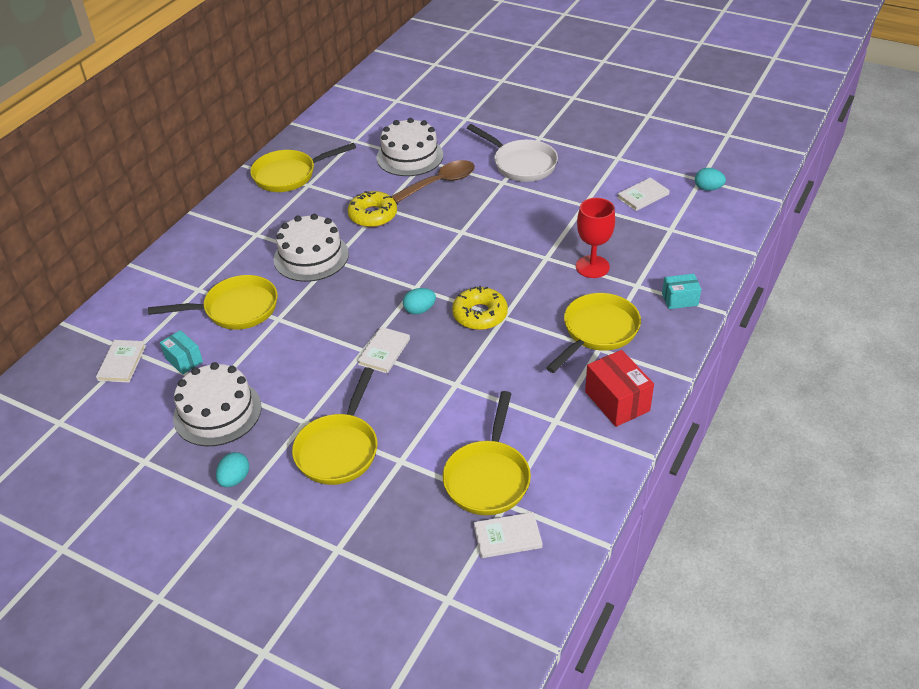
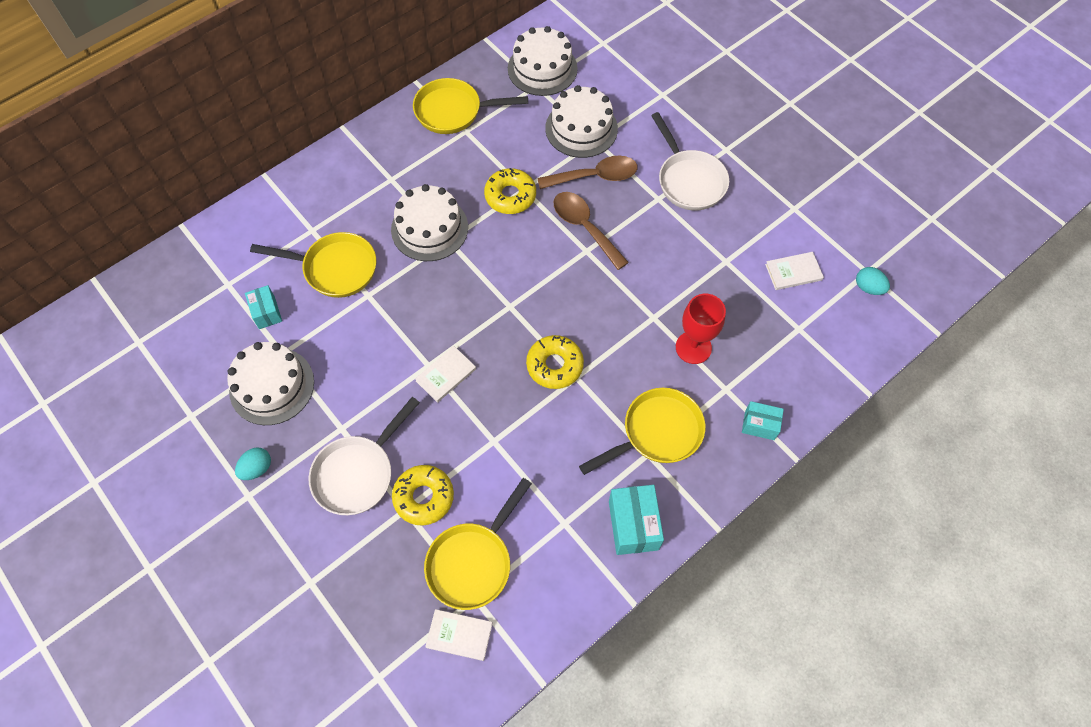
camera: 20 degrees right, 20 degrees up
(122, 363) = (213, 294): white book -> none
(339, 449) = (358, 473): yellow pan -> white pan
(353, 128) = (542, 68): none -> white cake
(413, 445) = (424, 497): none -> yellow donut
(419, 310) = (501, 336): turquoise egg -> none
(451, 217) = (585, 227): none -> brown spoon
(617, 401) = (633, 525): red box -> turquoise box

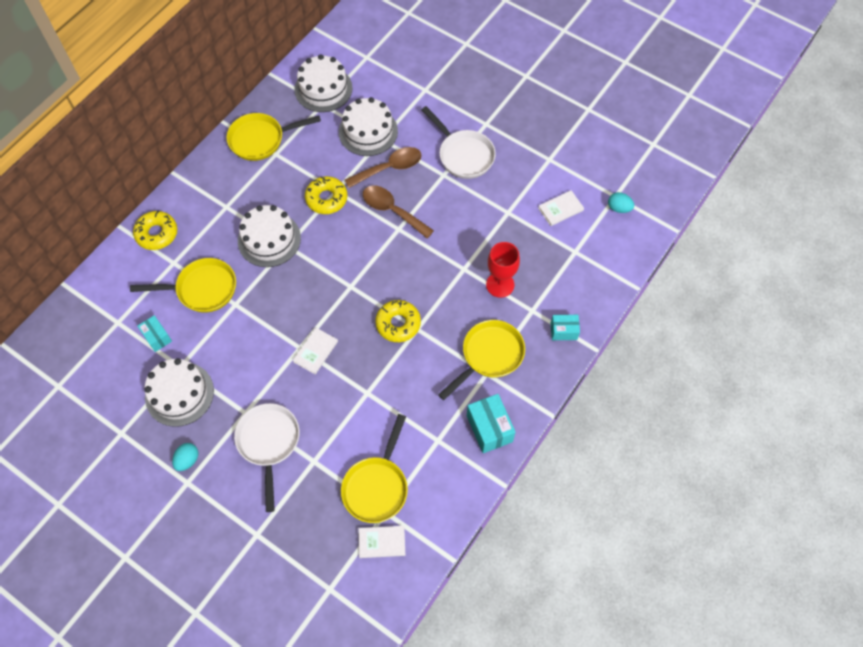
camera: 15 degrees left, 0 degrees up
(358, 473) = (269, 443): white pan -> white pan turned 150 degrees clockwise
(424, 497) = (325, 448): yellow donut -> yellow donut (157, 234)

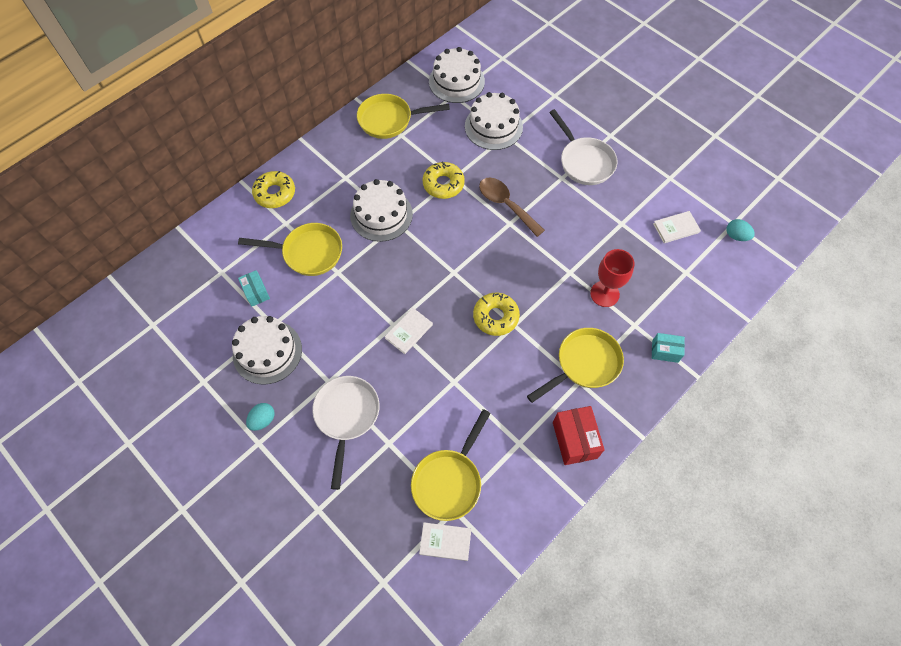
camera: 10 degrees right, 0 degrees up
(389, 168) = (509, 164): brown spoon -> none
(489, 428) = (574, 440): turquoise box -> red box

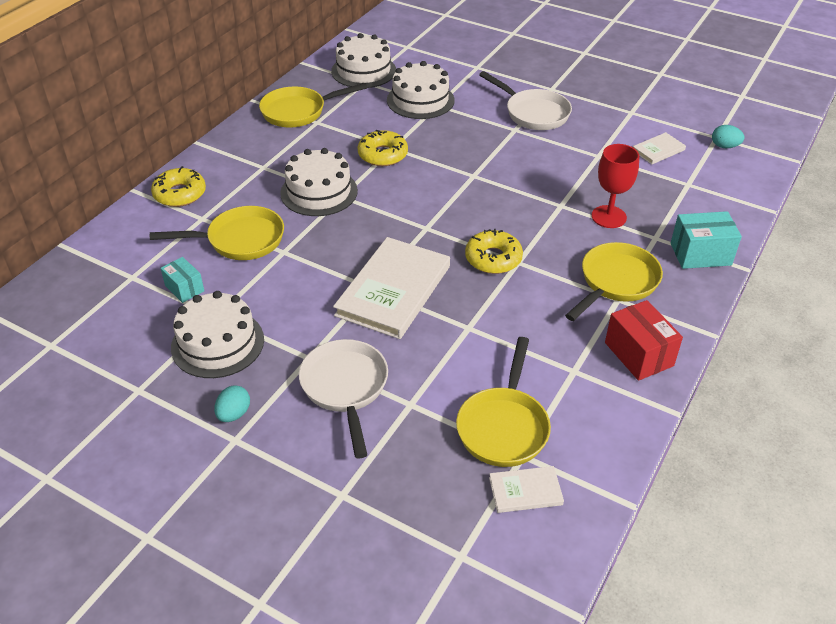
camera: 15 degrees left, 20 degrees down
(409, 331) = (393, 291): white book -> white book, size x2.12
(506, 205) = (463, 161): brown spoon -> none
(665, 351) = (700, 254): turquoise box -> turquoise box, size x1.60

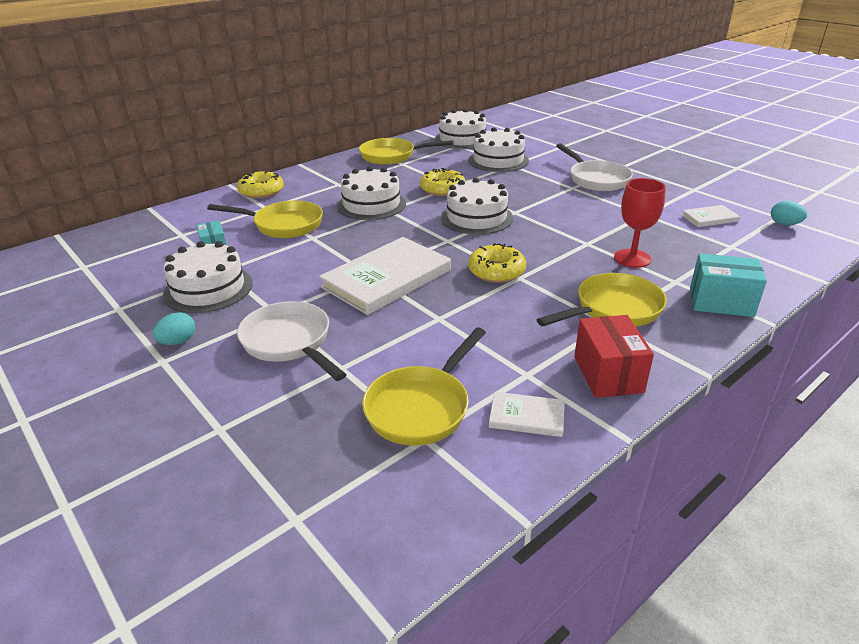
camera: 20 degrees right, 10 degrees down
(345, 388) = (289, 342): white pan -> white pan turned 45 degrees counterclockwise
(439, 190) = (476, 217): none -> white cake
(525, 491) = (407, 474): white book -> white book (526, 417)

